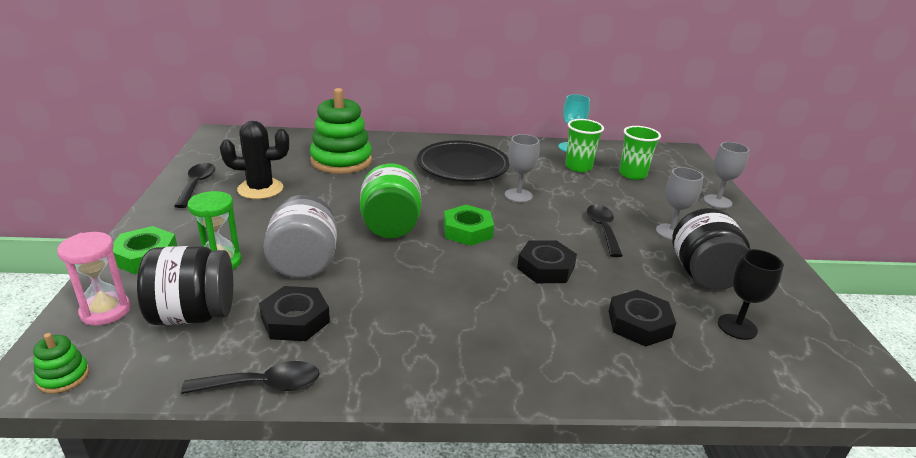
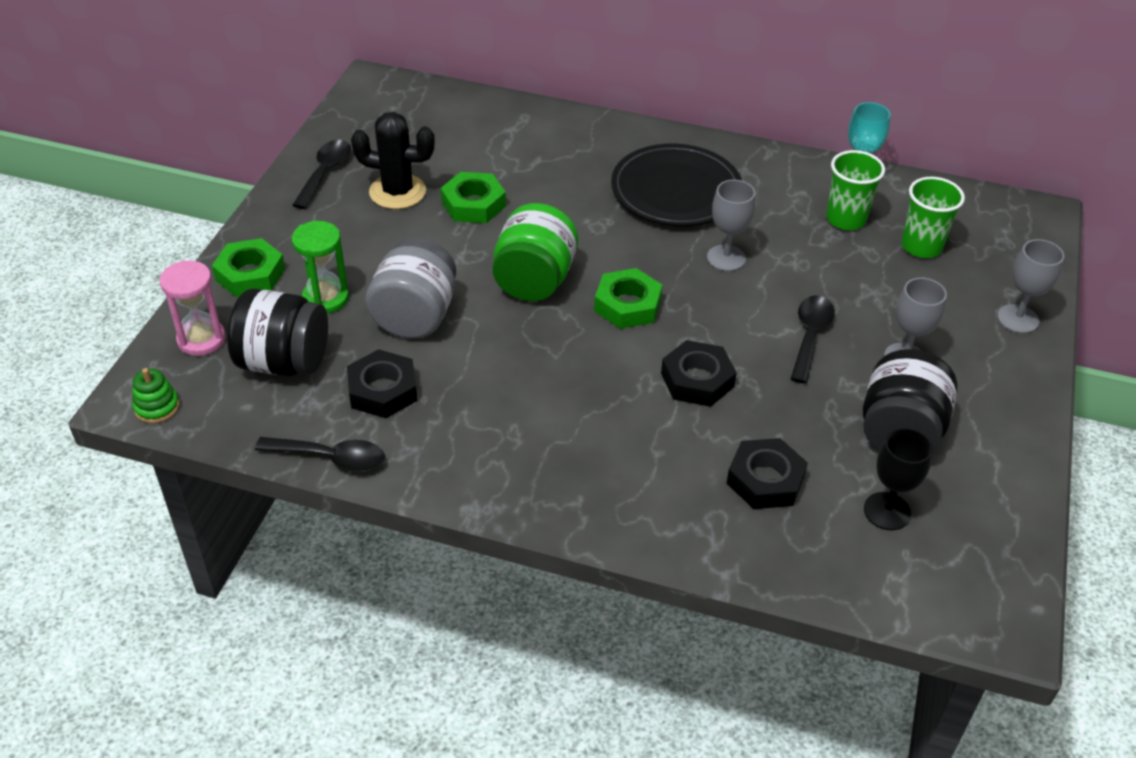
camera: 20 degrees right, 15 degrees up
(323, 189) = (473, 204): none -> green nut
(341, 161) = (514, 157): green stacking toy -> none

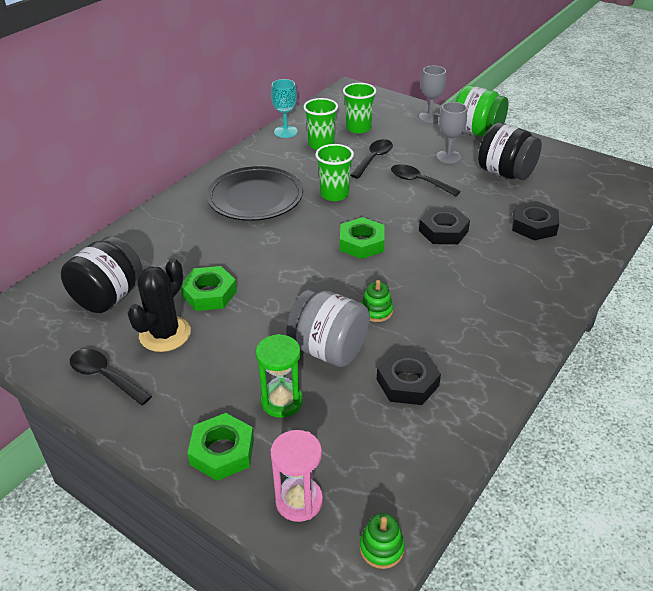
camera: 70 degrees left, 5 degrees down
(284, 362) = (352, 441): black jar -> black jar (108, 297)
(331, 458) = (475, 426): black spoon -> black spoon (373, 159)
(496, 343) = (376, 311): none -> green stacking toy
(534, 281) = (316, 280): green jar -> green jar (476, 132)
(726, 258) = (334, 194): grey goblet -> green cup
(887, 511) = (563, 192): black goblet -> none

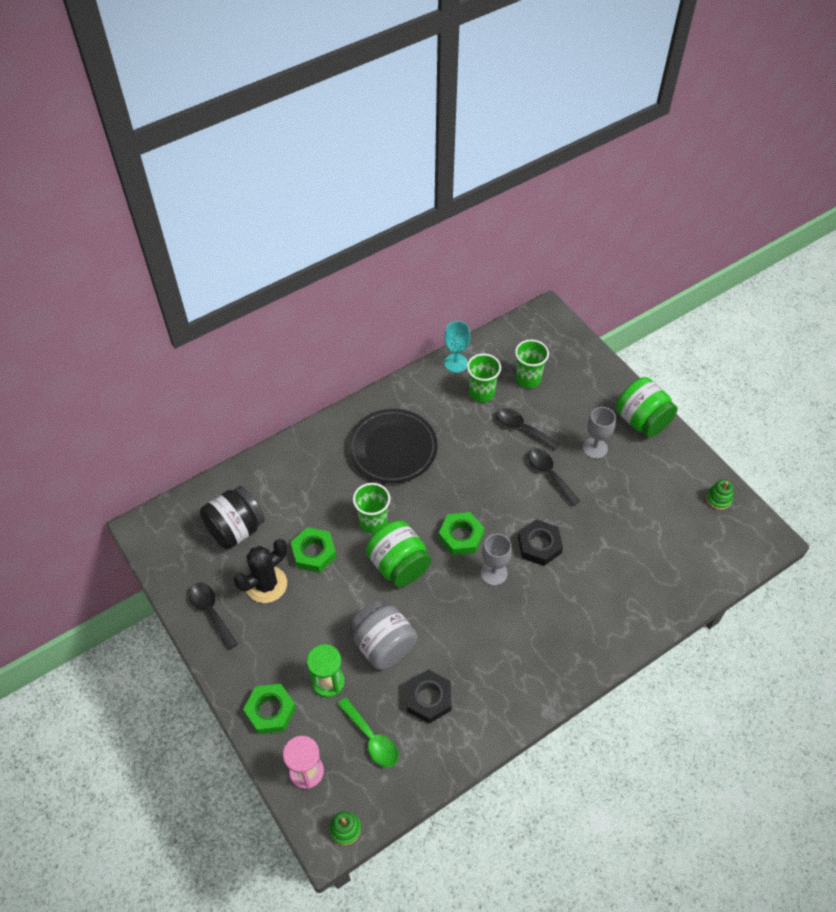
camera: 20 degrees right, 15 degrees up
(309, 280) = (399, 565): none -> green jar
(334, 194) = (464, 466): green cup -> green cup (373, 522)
(363, 440) = (372, 738): none -> green spoon
(373, 159) = (522, 429): black spoon -> black spoon turned 105 degrees counterclockwise
(376, 311) = (438, 618): green stacking toy -> green stacking toy (718, 499)
(430, 117) = (606, 383): grey goblet -> grey goblet (493, 573)
(505, 173) = (637, 488): black jar -> none
(534, 226) = (625, 566): black nut -> none

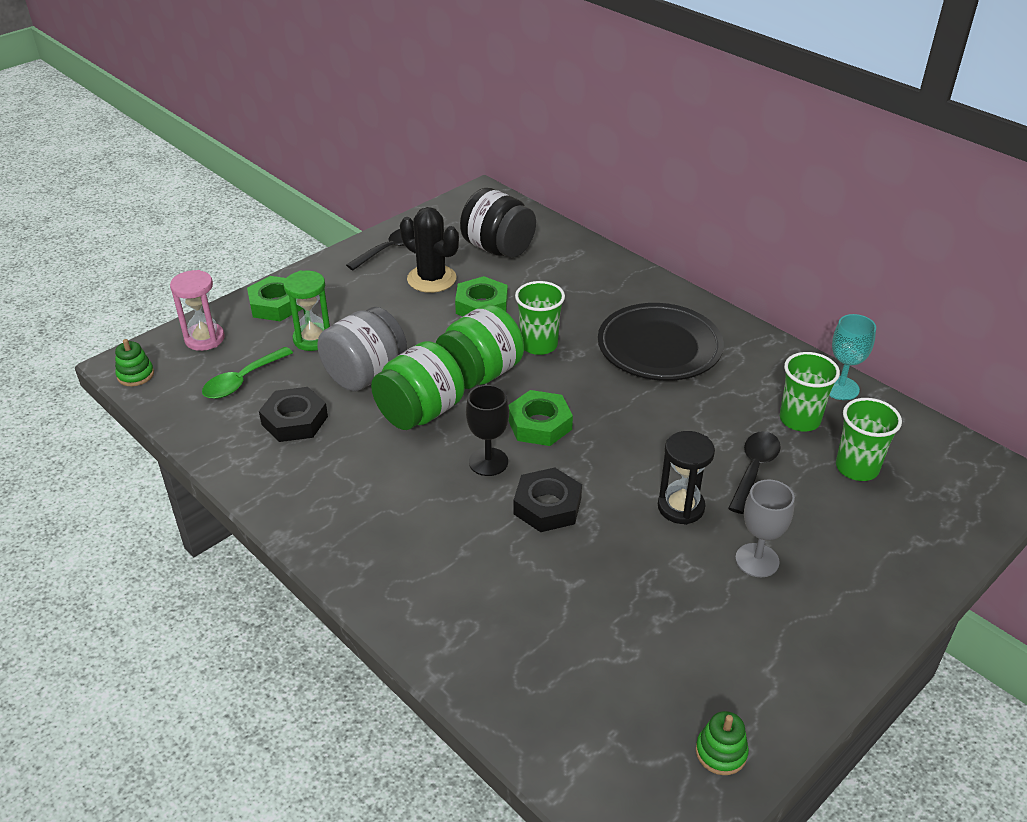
camera: 80 degrees right, 15 degrees down
(493, 573) = (488, 462): grey goblet -> black goblet
(549, 474) = (681, 507): black spoon -> black hourglass
(642, 421) = (848, 623): green jar -> green jar (420, 413)

